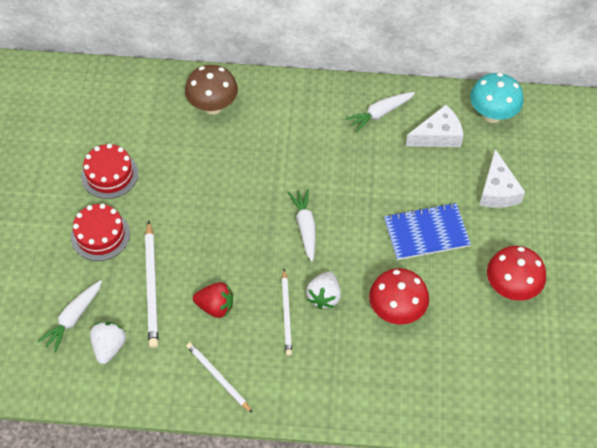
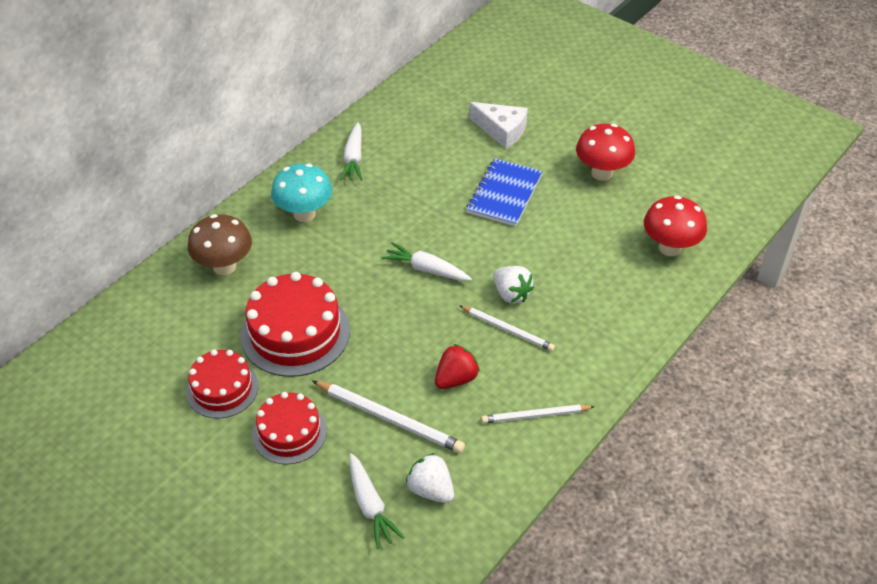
camera: 55 degrees left, 10 degrees down
(185, 185) = (295, 333): none -> red cake
(396, 311) = (566, 254): red mushroom -> red mushroom (670, 248)
(438, 136) = (413, 135): white cheese -> none
(492, 115) = (425, 94): turquoise mushroom -> turquoise mushroom (304, 214)

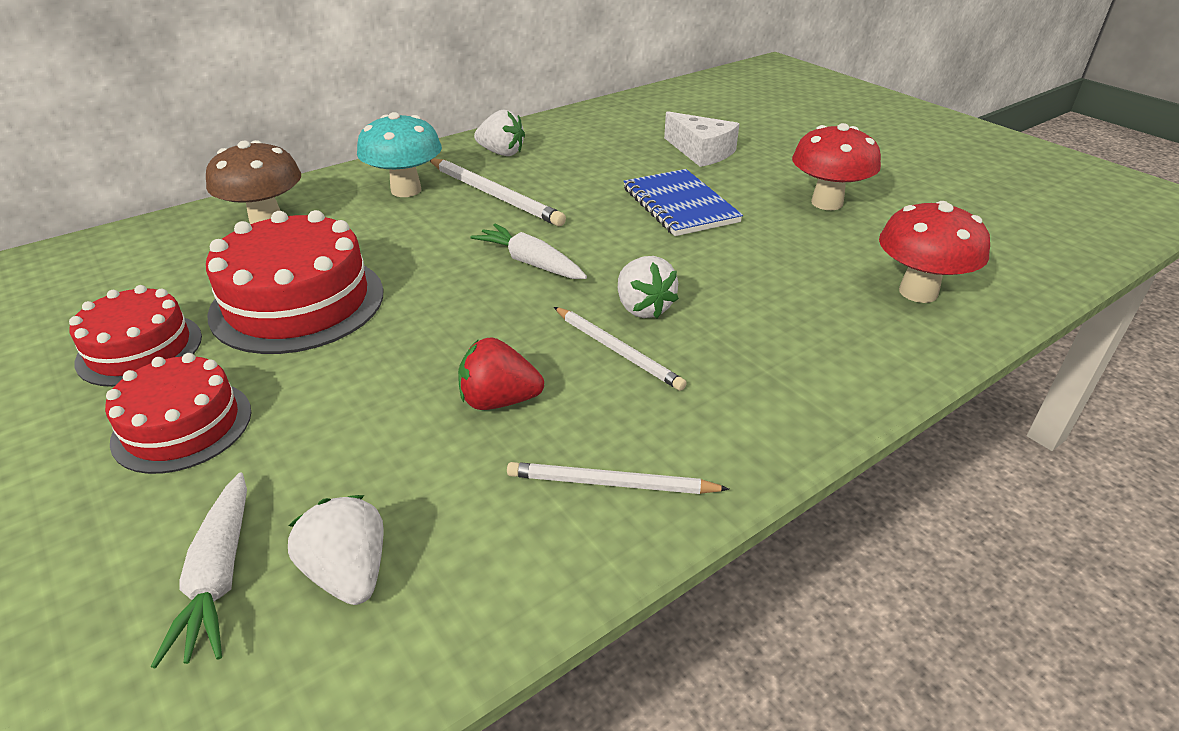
camera: 15 degrees right, 10 degrees down
(354, 158) = (501, 153): white carrot -> white strawberry
(390, 418) = (355, 437): white pencil -> white pencil (494, 195)
(456, 379) = (499, 401): red strawberry -> red strawberry turned 150 degrees counterclockwise
(504, 194) = (679, 205): blue notebook -> blue notebook turned 60 degrees counterclockwise

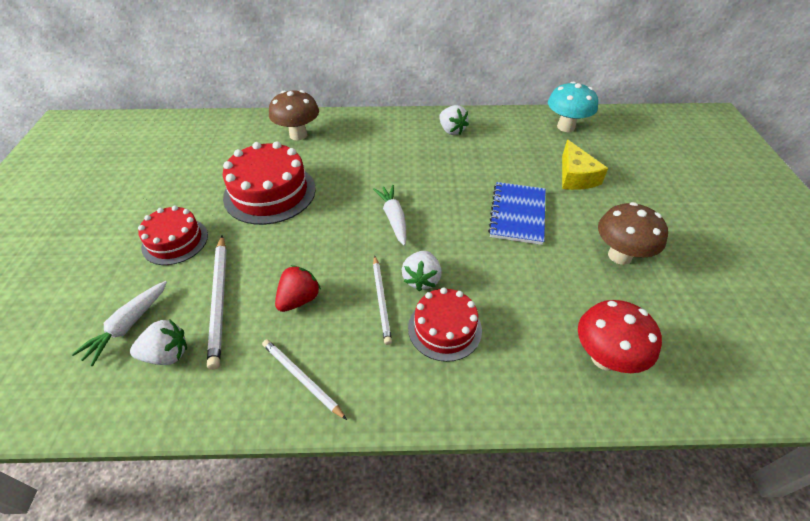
camera: 35 degrees right, 10 degrees up
(140, 349) = (193, 190): red cake -> red cake (444, 328)
(349, 573) = (167, 354): white strawberry -> white strawberry turned 75 degrees clockwise
(406, 190) = (378, 139): turquoise mushroom -> turquoise mushroom (565, 127)
(494, 195) = (419, 161): white pencil -> white pencil (220, 300)
(499, 401) = (299, 299): red strawberry -> red strawberry turned 90 degrees clockwise
(701, 152) = (575, 176): white cheese -> yellow cheese
(827, 203) = (619, 256): red mushroom -> brown mushroom

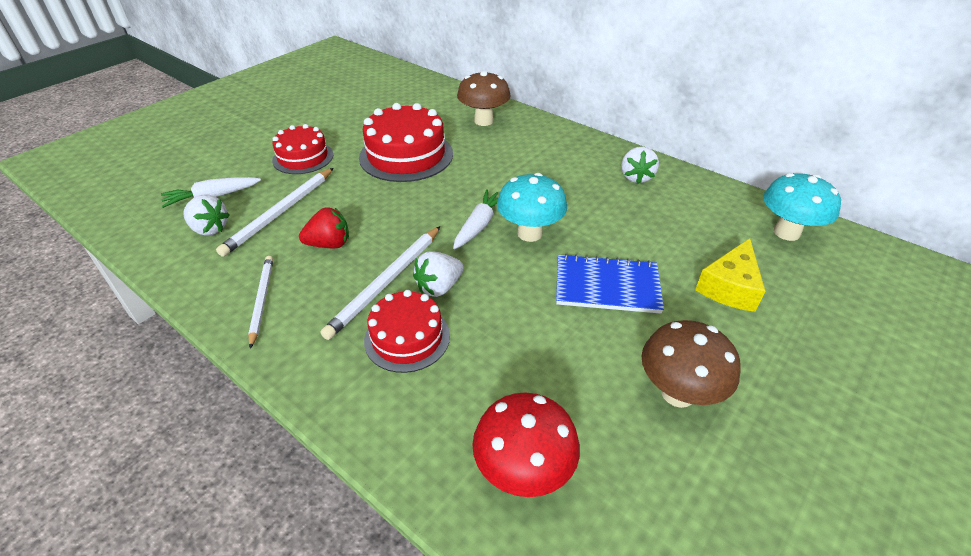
camera: 40 degrees right, 5 degrees down
(381, 300) = (386, 282): white pencil -> white pencil, size x1.51
(433, 205) = (529, 233): none -> turquoise mushroom
(517, 214) = (607, 286): blue notebook -> blue notebook turned 45 degrees clockwise

